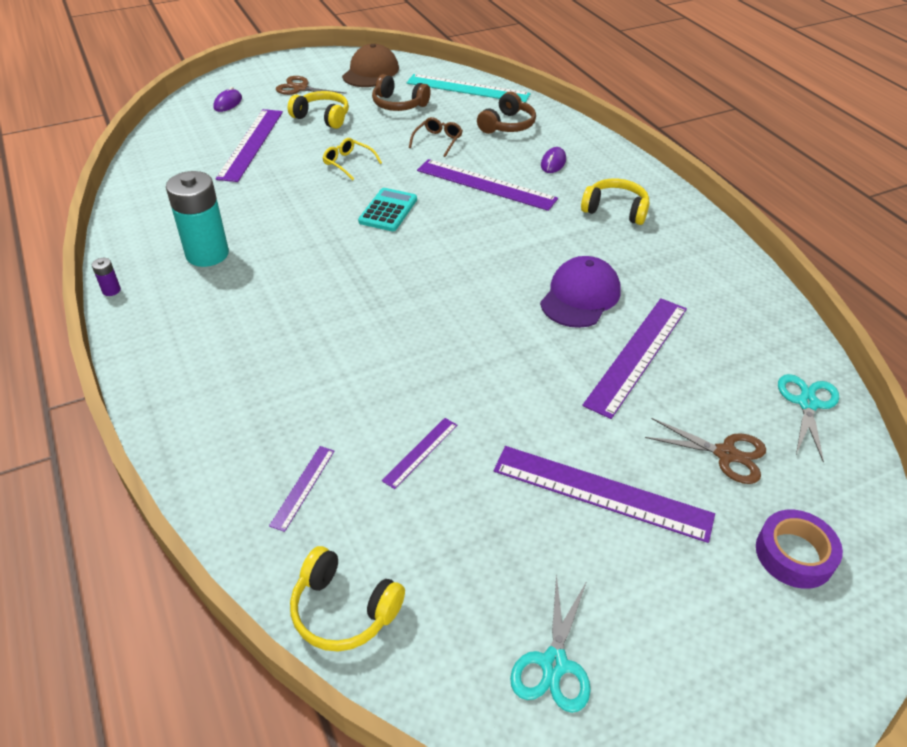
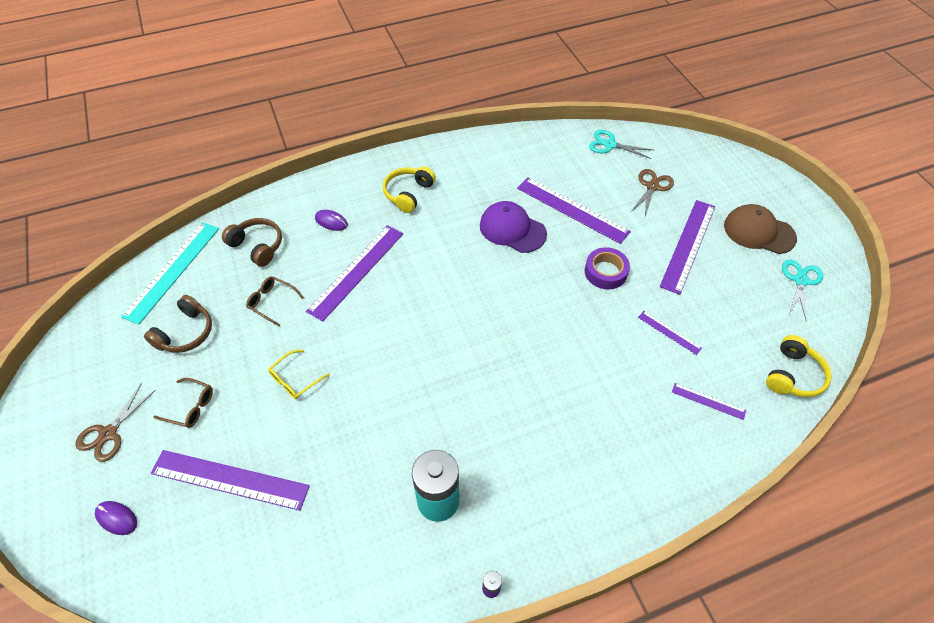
camera: 85 degrees left, 10 degrees up
(322, 117) = (190, 407): yellow headphones -> brown glasses
(370, 72) = (96, 359): brown cap -> brown cap (759, 232)
(388, 210) = (386, 346): turquoise calculator -> none
(554, 664) = (800, 281): turquoise scissors -> turquoise scissors turned 90 degrees counterclockwise
(794, 554) = (715, 176): purple tape -> purple tape (605, 272)

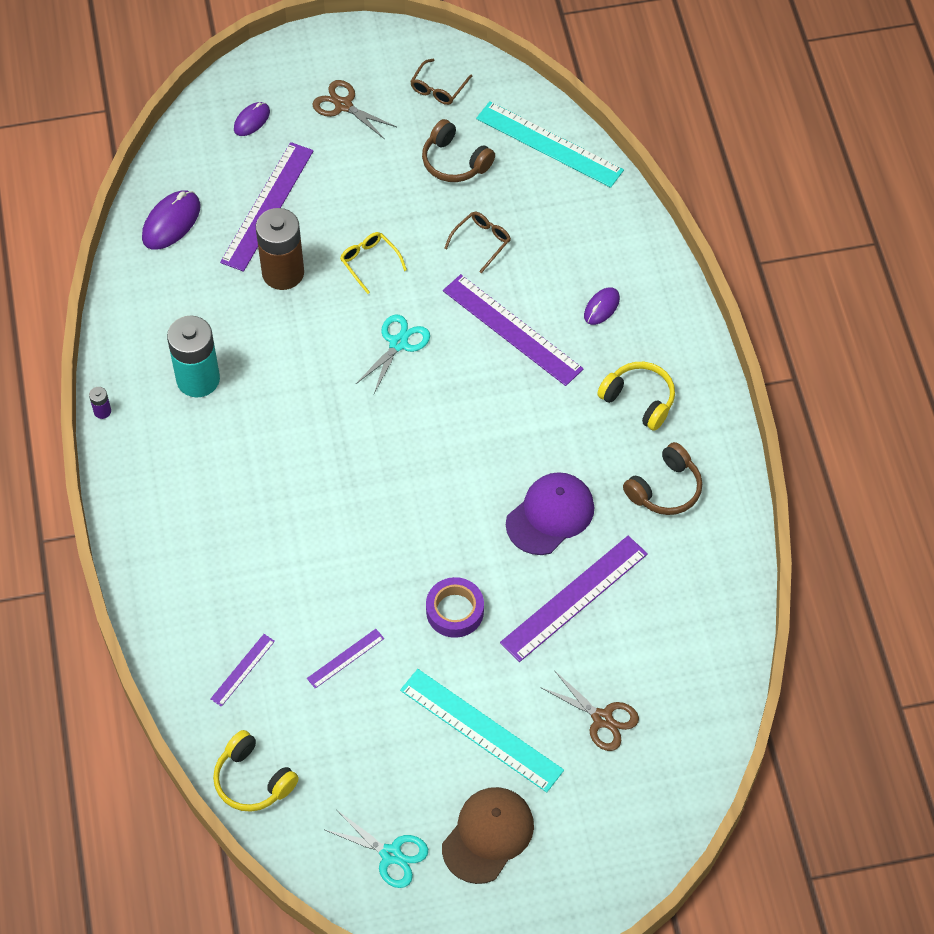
camera: 100 degrees right, 5 degrees up
(190, 407) = (358, 170): brown glasses -> brown glasses (438, 88)
(249, 573) = (171, 222): none -> purple mouse
(257, 246) = (573, 228): brown headphones -> brown headphones (665, 489)
(309, 449) = (283, 273): none -> brown battery
(610, 145) = (703, 685): turquoise scissors -> turquoise scissors (398, 343)
(688, 245) = (481, 729): purple ruler -> turquoise ruler

